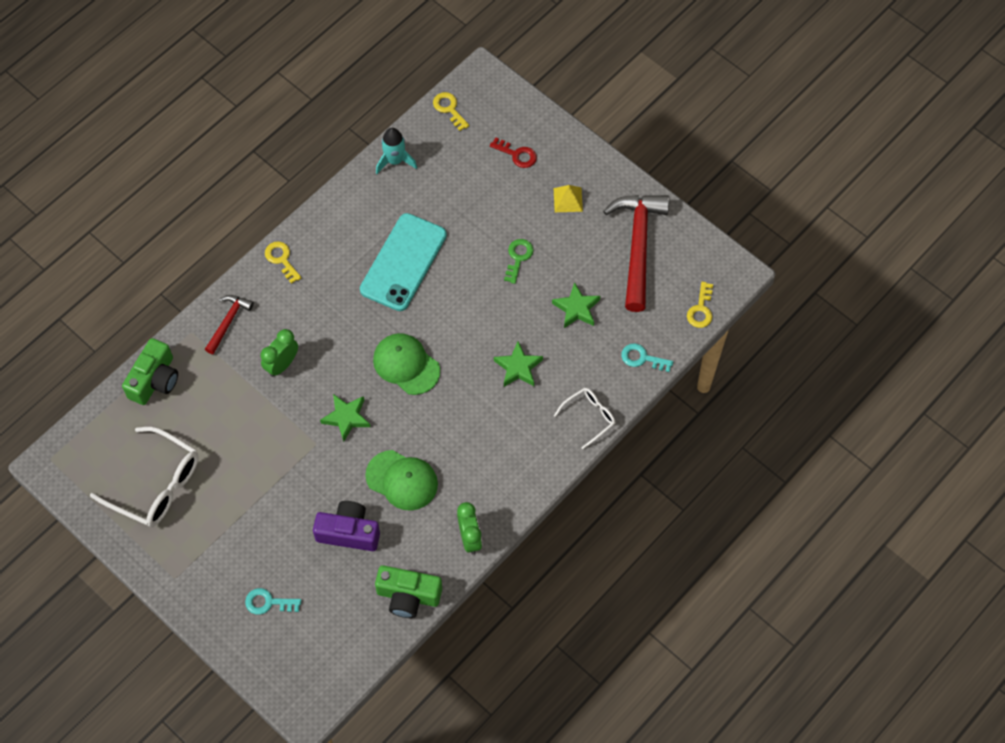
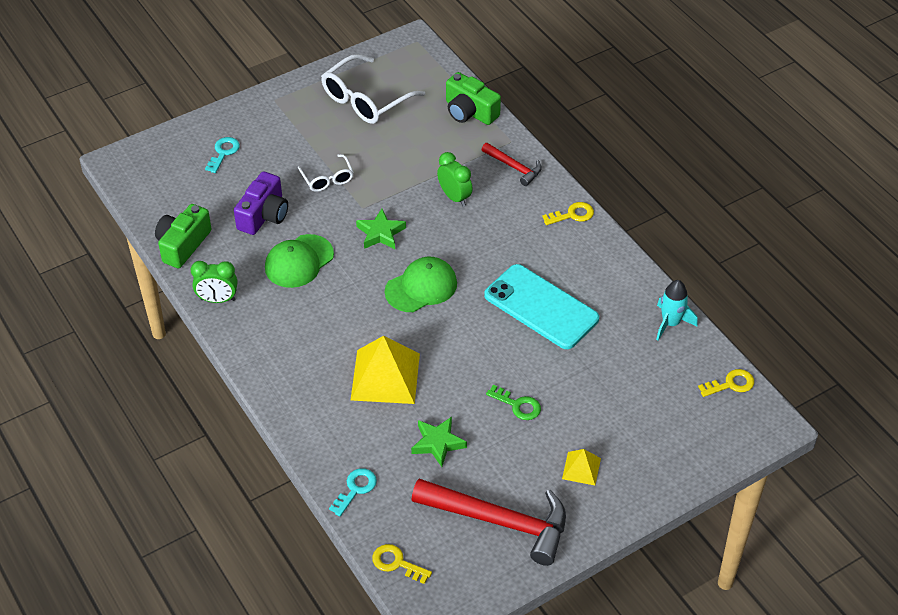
camera: 105 degrees right, 15 degrees down
(517, 154) = (654, 434): red key -> none
(518, 367) = (385, 376): green star -> yellow pyramid
(589, 417) = (304, 424): white glasses -> white glasses (327, 179)

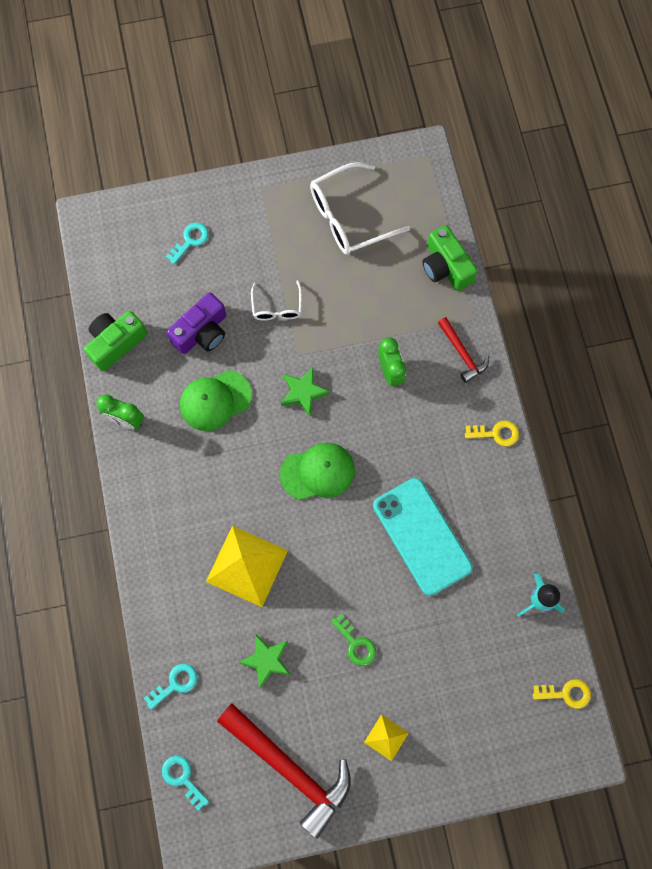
camera: 20 degrees right, 25 degrees up
(396, 563) = (182, 778): yellow key -> turquoise key

